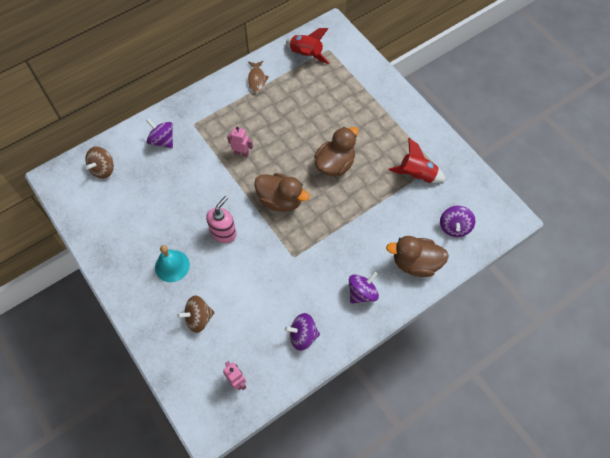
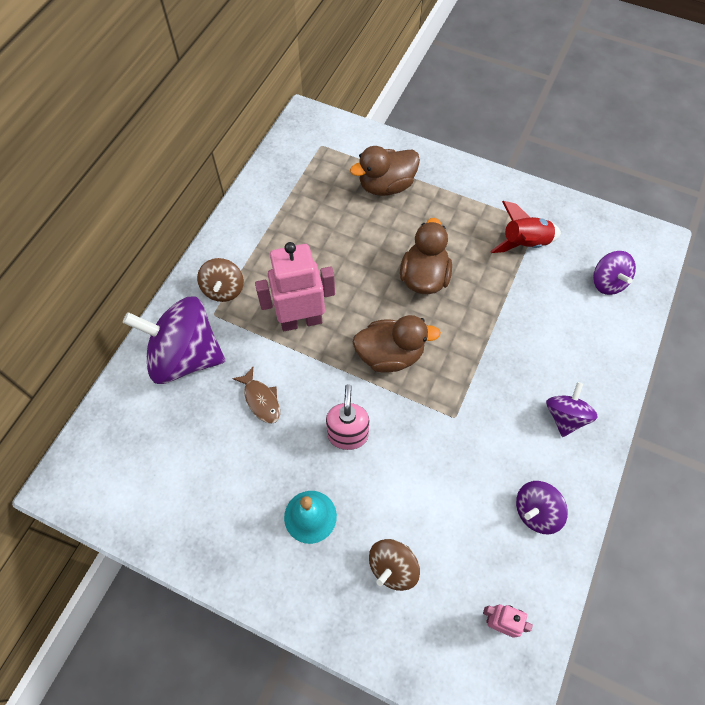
camera: 30 degrees left, 0 degrees up
(103, 169) = (127, 436): brown spinning top -> brown spinning top (224, 289)
(162, 140) = (185, 356): purple spinning top -> purple spinning top, size x1.91
(241, 153) = (301, 320): pink robot -> pink robot, size x2.01
(257, 80) = (258, 220): brown fish -> brown fish (261, 400)
(306, 55) = (299, 163): red rocket -> none
(415, 263) = (597, 347): brown duck -> brown duck (386, 185)

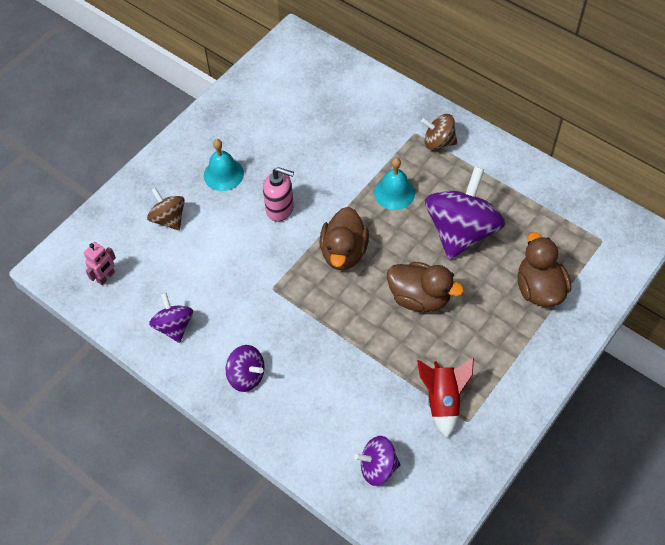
camera: 105 degrees right, 5 degrees down
(185, 356) = (379, 111): purple spinning top -> purple spinning top (461, 231)
(261, 400) = (327, 156): brown fish -> none
(301, 320) = (394, 192): pink robot -> turquoise bell

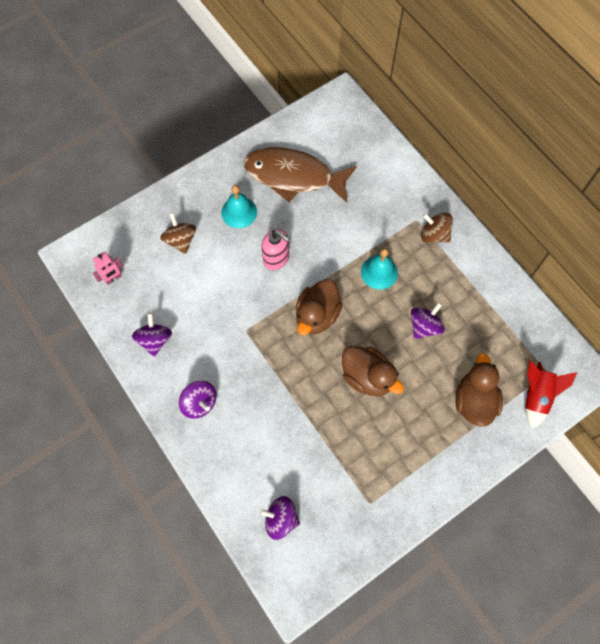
camera: 15 degrees right, 10 degrees up
(270, 125) = (293, 176): none -> brown fish
(443, 400) = (355, 477): red rocket -> red rocket (536, 396)
(461, 231) = (424, 326): purple spinning top -> purple spinning top, size x0.52

